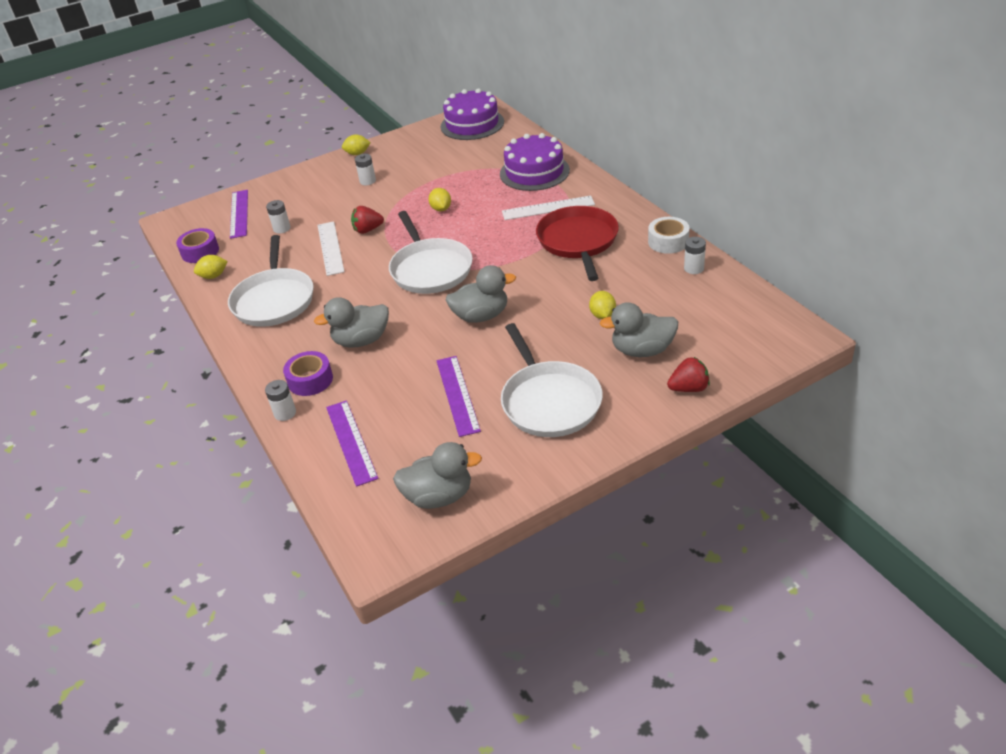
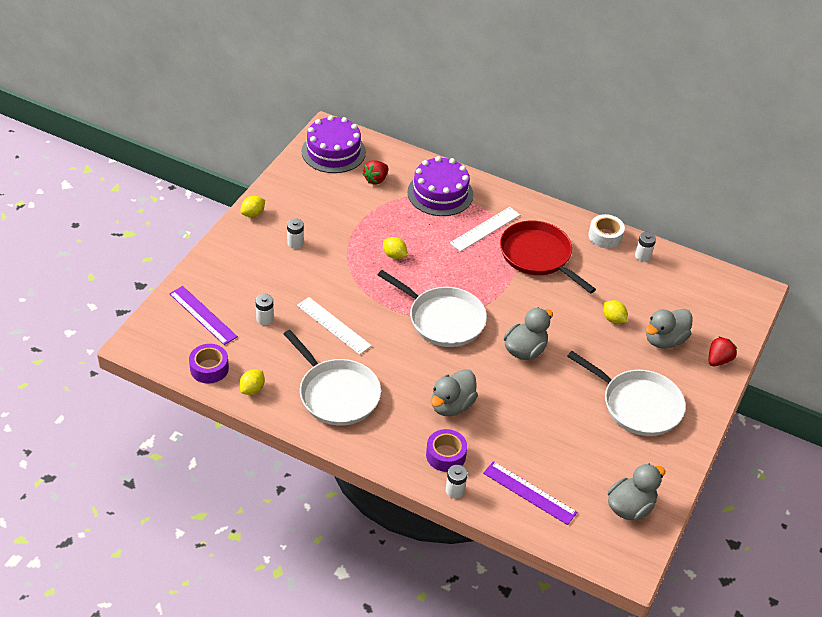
camera: 40 degrees left, 5 degrees up
(368, 230) = (349, 296): red strawberry -> red strawberry (376, 180)
(457, 395) = (570, 424): purple ruler -> none

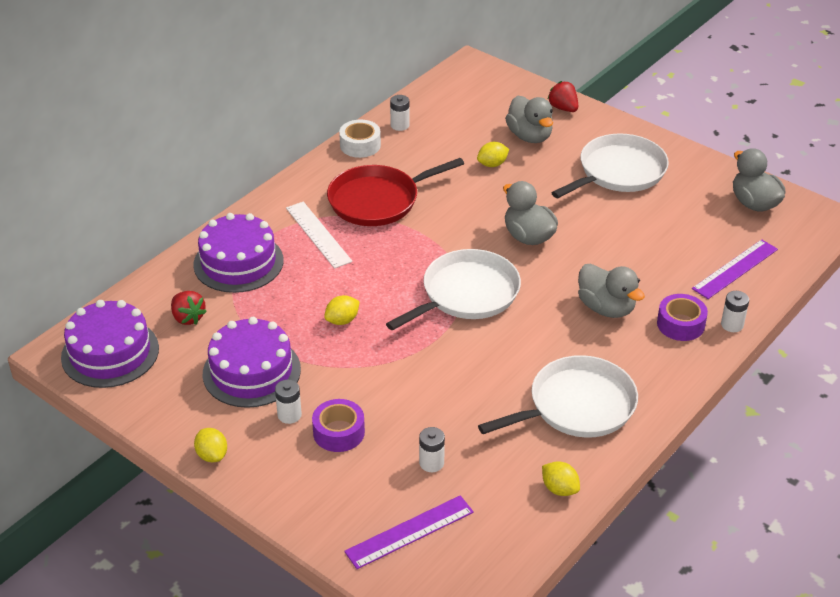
camera: 75 degrees left, 5 degrees down
(209, 368) = (515, 532): purple tape -> purple tape (338, 432)
(332, 218) = (251, 371): none -> purple cake
(333, 325) = (457, 394): white ruler -> none

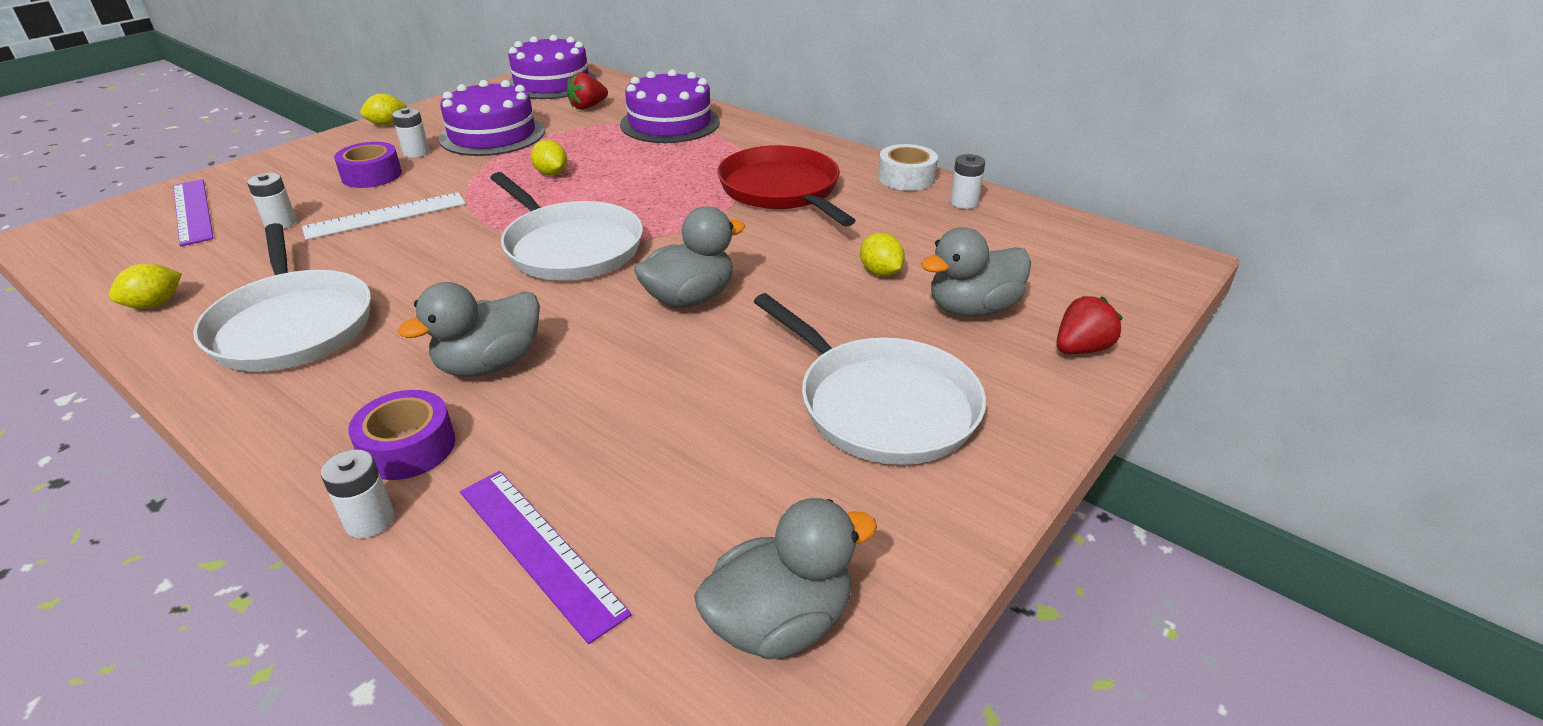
camera: 90 degrees right, 5 degrees down
(318, 234) = (714, 158): white ruler -> white ruler (386, 216)

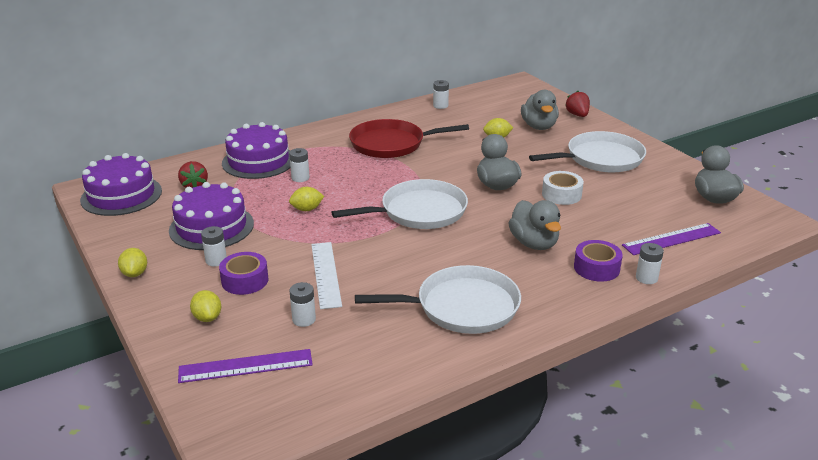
camera: 70 degrees left, 5 degrees down
(155, 304) = (403, 366): yellow lemon -> yellow lemon (207, 317)
(637, 153) = (300, 178): none -> white battery
(906, 178) = (402, 112): white tape -> white tape (561, 194)

